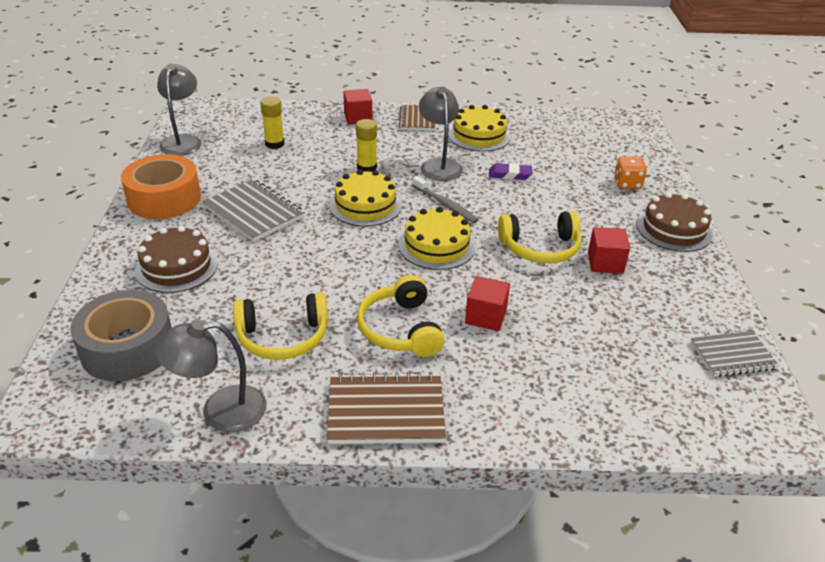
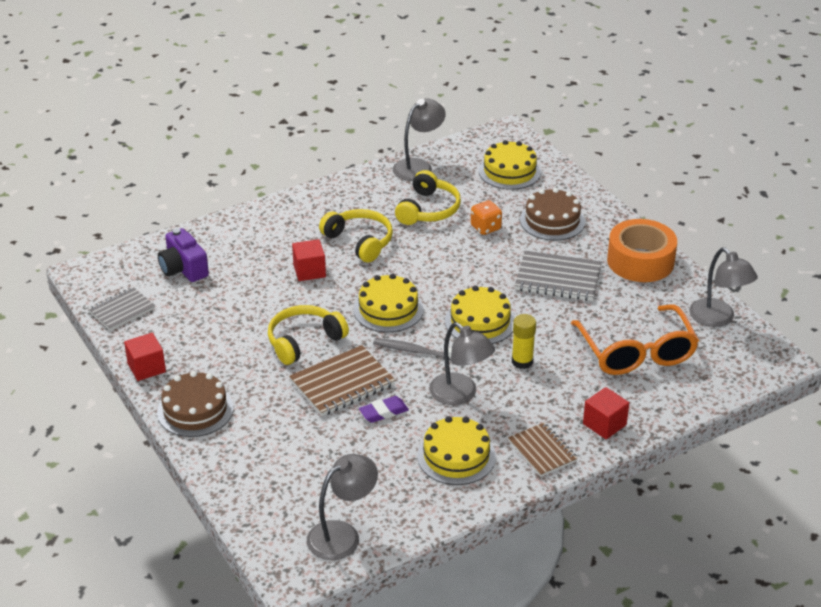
camera: 150 degrees right, 0 degrees up
(128, 348) = (509, 171): grey tape -> yellow cake
(274, 144) = (636, 352): yellow glue stick -> orange glasses
(283, 337) = (428, 209): yellow headphones -> yellow headphones turned 150 degrees clockwise
(386, 411) = (328, 198): brown notebook -> brown notebook (342, 383)
(591, 126) = (342, 535): none -> grey lamp
(605, 263) = (243, 349): red cube -> red cube (146, 368)
(627, 184) = (260, 451): orange dice -> orange dice (485, 228)
(638, 382) = (183, 269): none -> purple camera

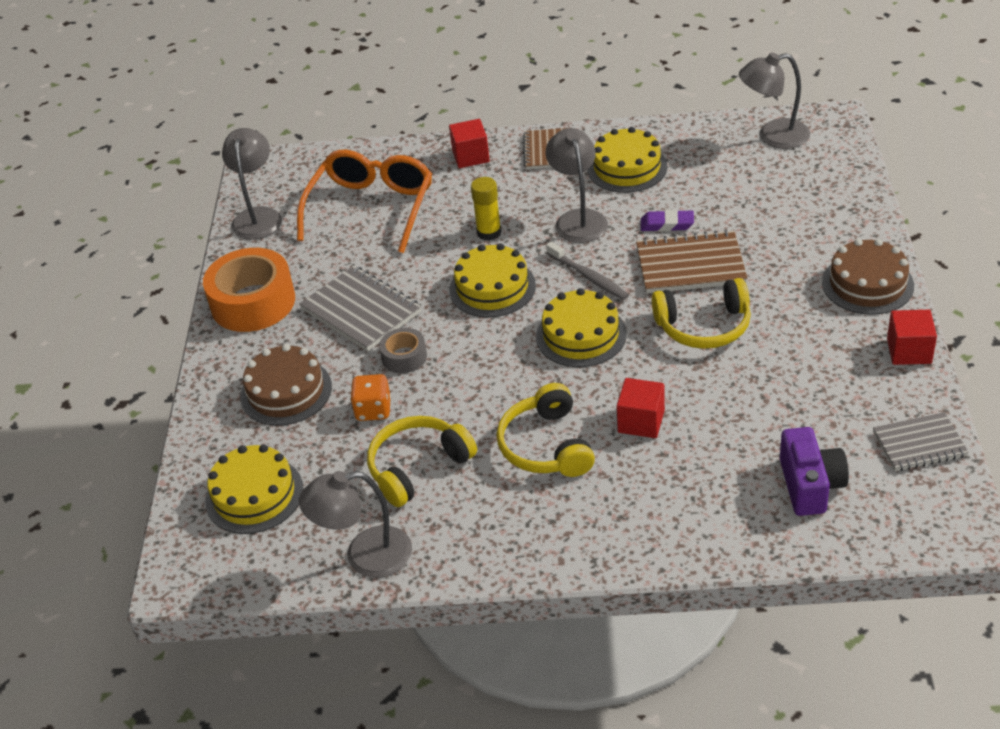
camera: 145 degrees left, 5 degrees up
(497, 261) = (404, 357): none -> grey tape

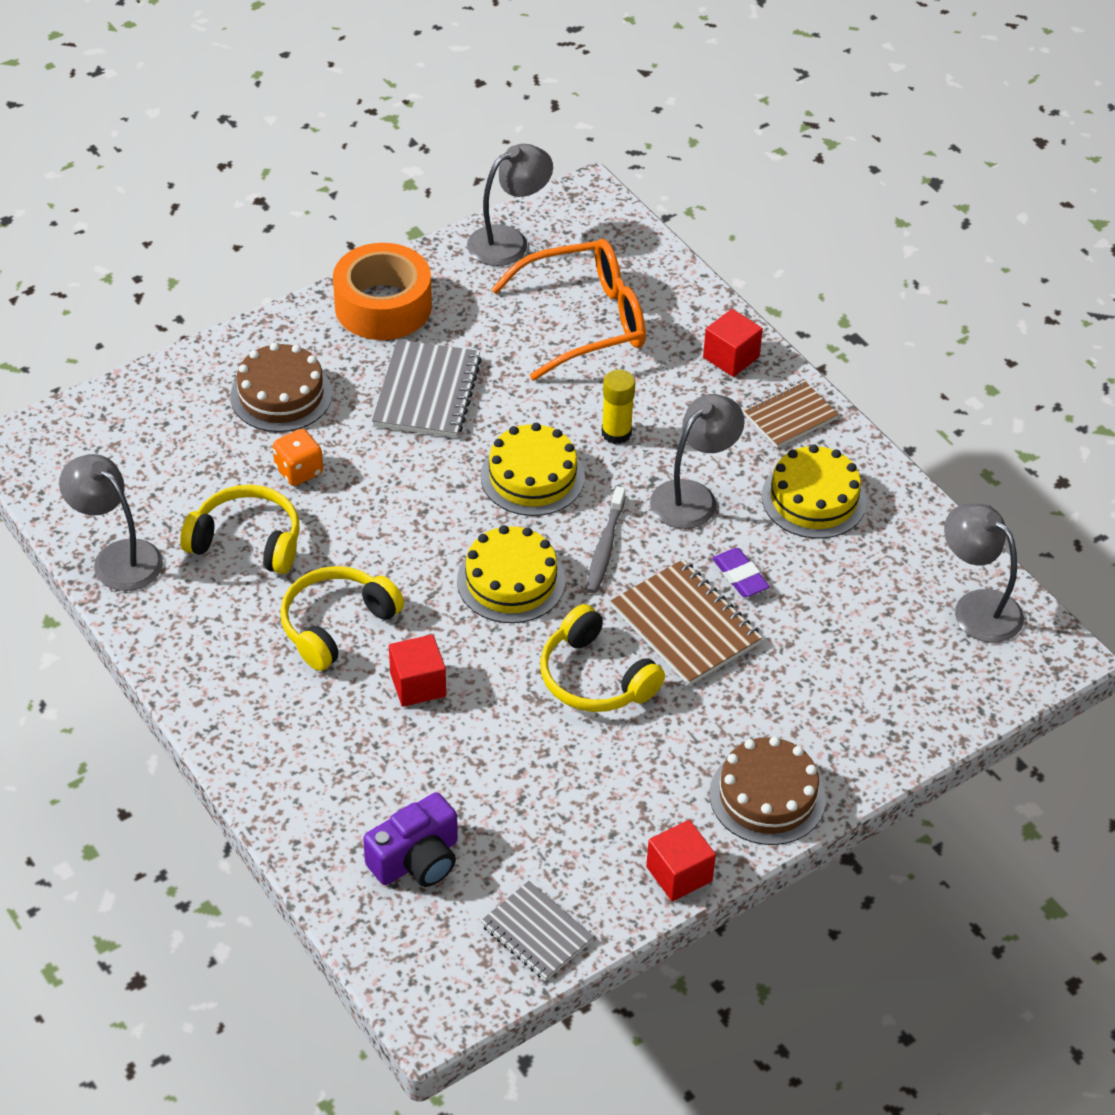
camera: 50 degrees right, 5 degrees up
(254, 495) = (141, 442): yellow cake -> none
(404, 357) = (385, 458): grey tape -> none

